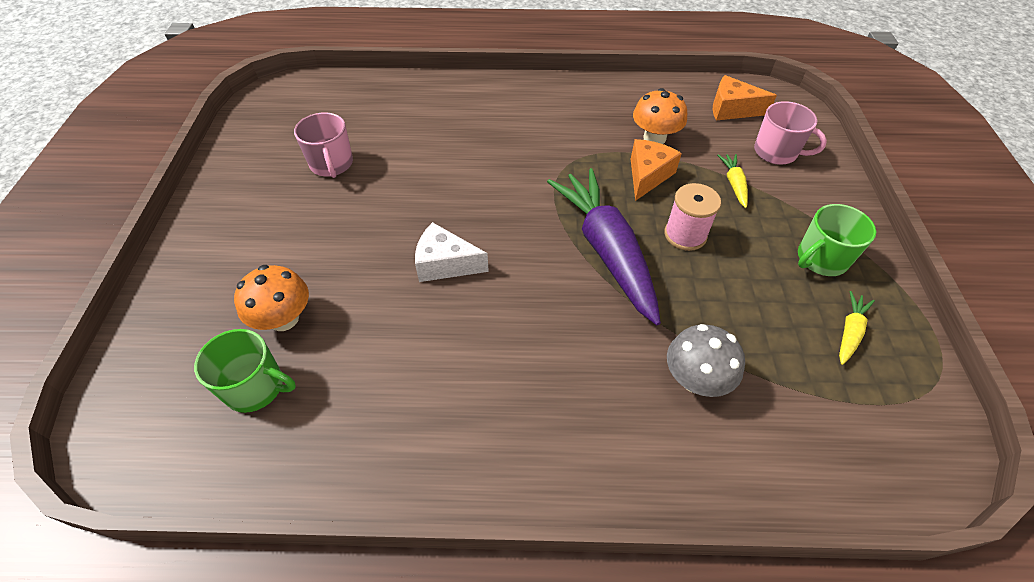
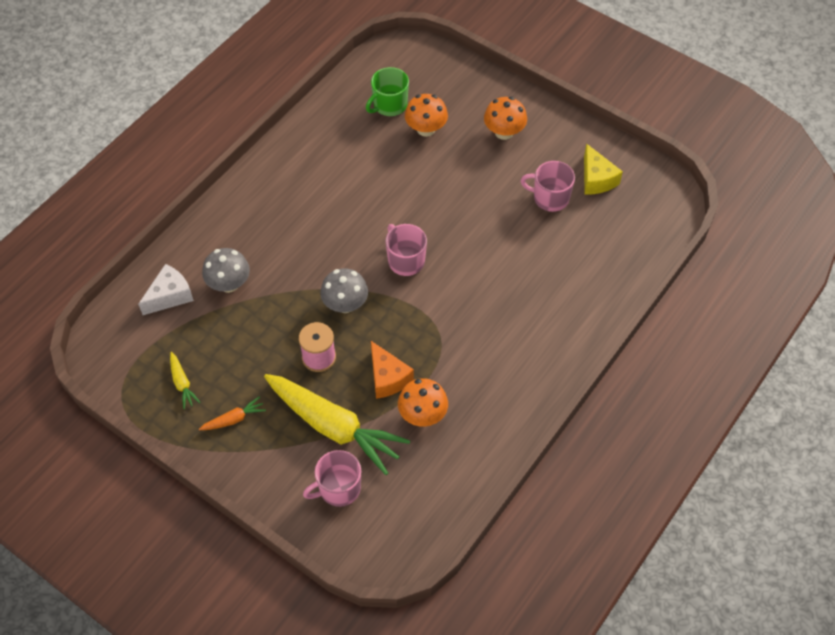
camera: 125 degrees right, 5 degrees up
(248, 241) = (504, 132): none -> orange mushroom
(282, 144) = (596, 179): none -> yellow cheese
(445, 264) = (405, 216): white cheese -> white cheese (170, 296)
(506, 231) = (405, 260): none -> pink mug
(606, 250) = (345, 304): purple carrot -> grey mushroom
(732, 109) = (410, 503): orange cheese -> none
(733, 184) = (334, 427): yellow carrot -> yellow carrot, size x2.40
(821, 259) = (234, 419): green mug -> orange carrot

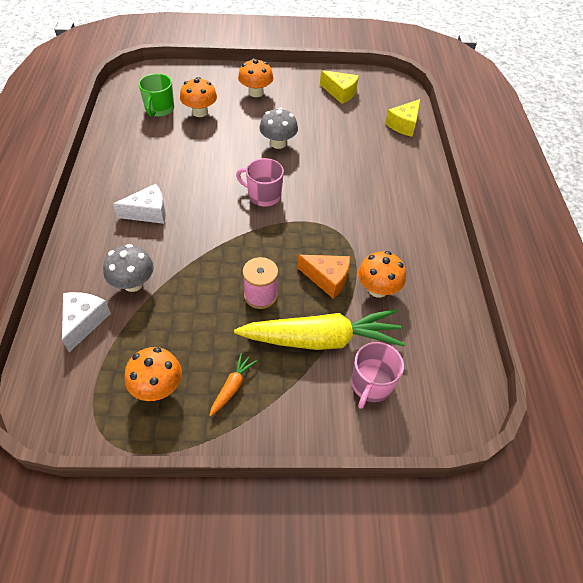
camera: 40 degrees left, 5 degrees down
(182, 383) = (157, 387): yellow carrot -> orange mushroom
(291, 220) = (148, 212): none -> white cheese
(345, 304) = (246, 247): grey mushroom -> grey mushroom (278, 143)
(550, 198) = (323, 115): pink mug -> none
(627, 257) = (404, 125): none -> yellow cheese

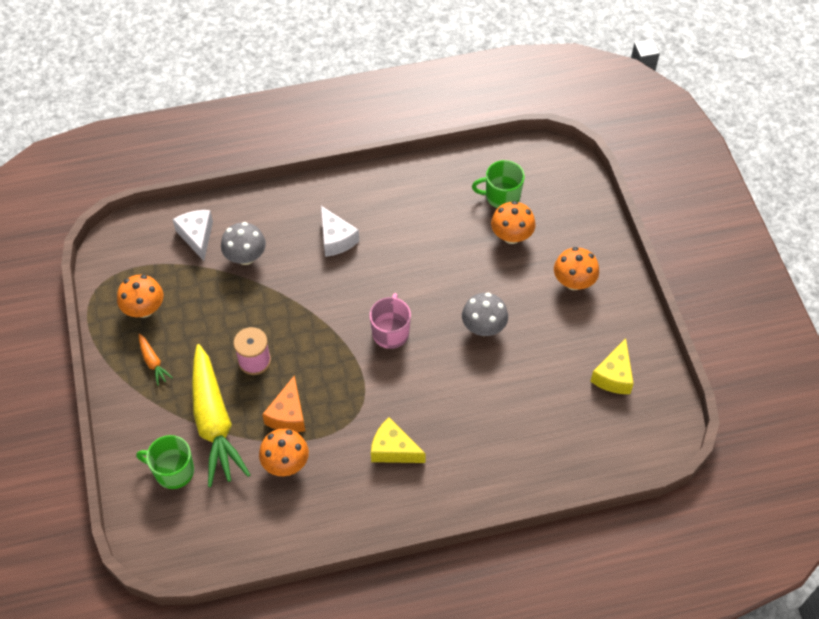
camera: 80 degrees right, 5 degrees up
(84, 322) = (197, 236): white cheese -> white cheese turned 105 degrees counterclockwise
(232, 387) = (153, 362): orange carrot -> orange carrot turned 45 degrees clockwise
(371, 384) = (173, 471): pink mug -> green mug
(404, 125) = (573, 461): yellow cheese -> yellow cheese (393, 449)

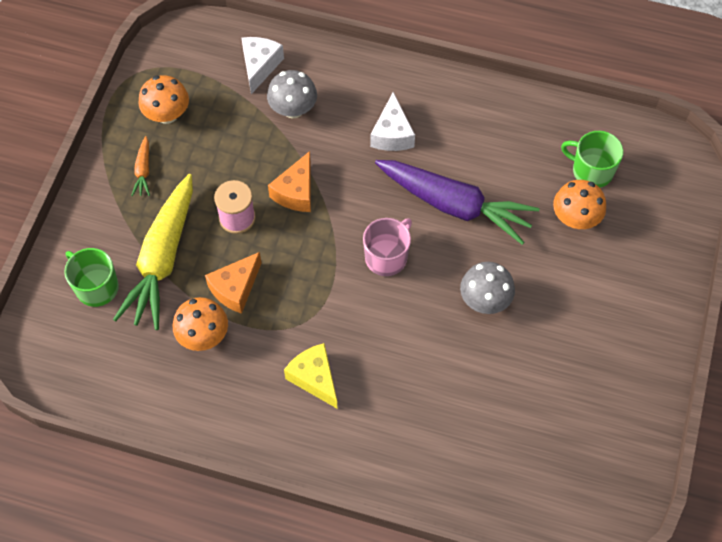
camera: 30 degrees right, 5 degrees up
(289, 318) = (296, 192): none -> orange cheese
(418, 269) = (455, 205): none -> purple carrot
(574, 282) = (611, 300): orange mushroom -> none
(613, 376) = (591, 423): yellow cheese -> none

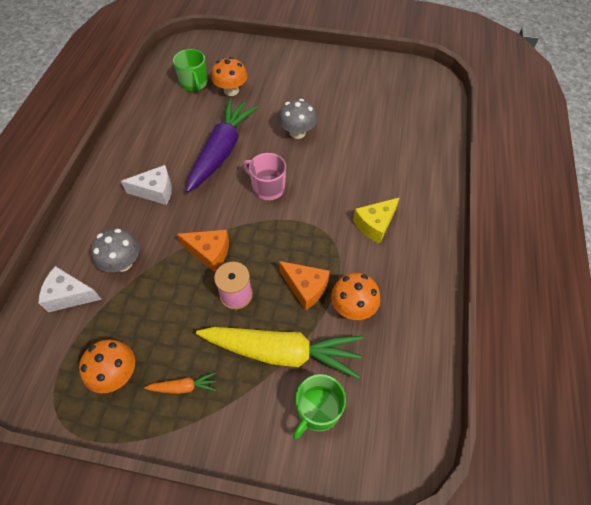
camera: 95 degrees left, 5 degrees down
(591, 171) = (194, 83): green mug -> green mug turned 45 degrees counterclockwise

